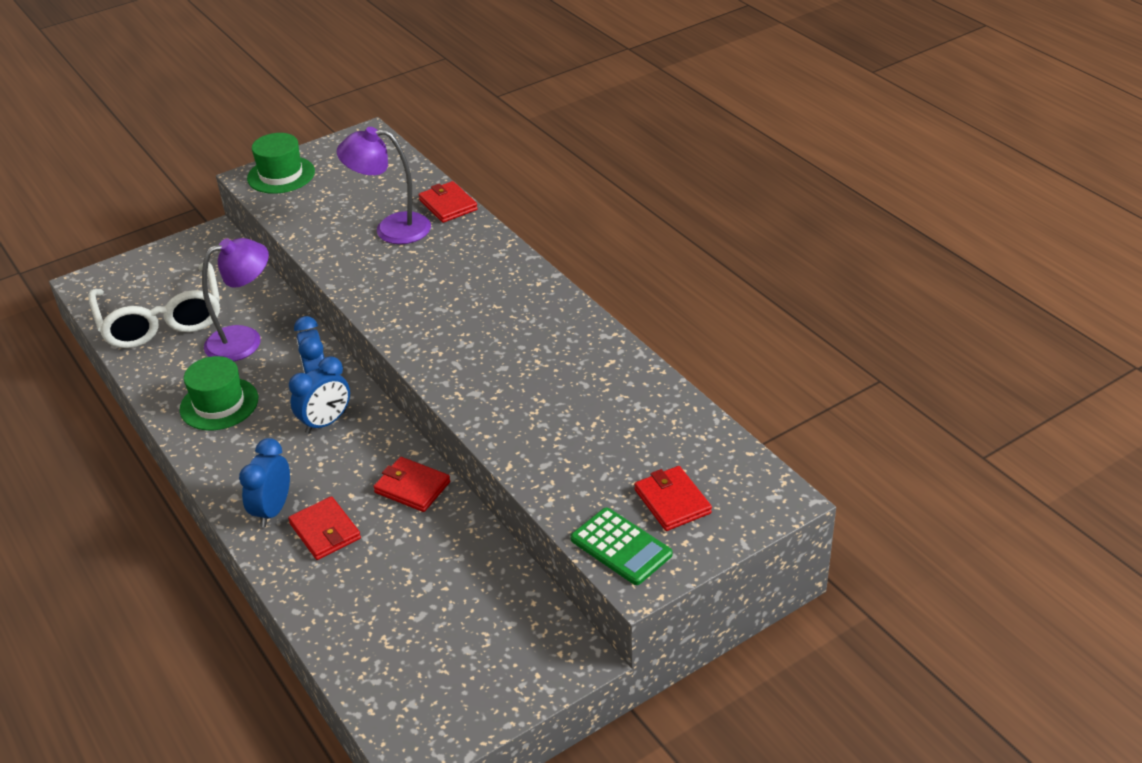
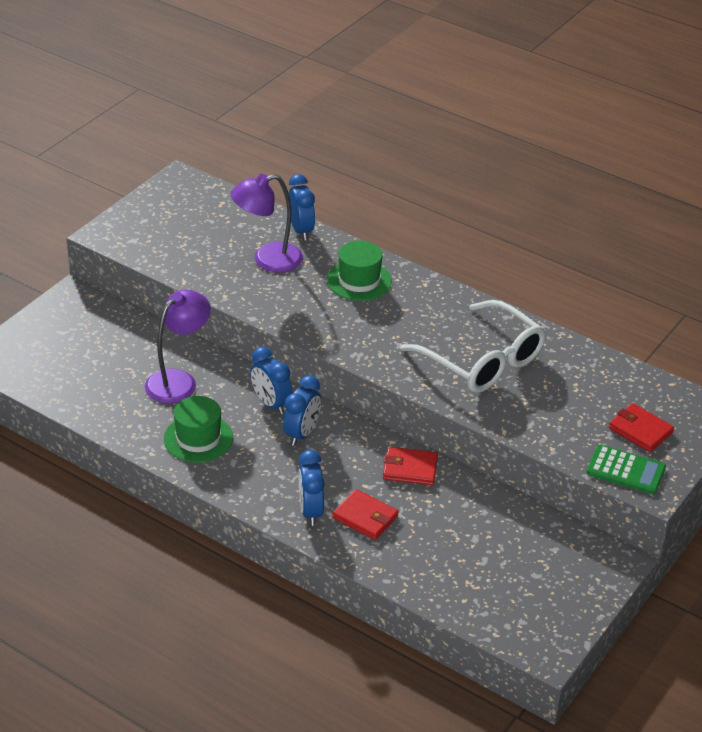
camera: 25 degrees left, 0 degrees up
(161, 319) = (87, 378): white glasses -> white glasses (483, 360)
(281, 175) = (129, 228): green hat -> green hat (359, 280)
(448, 205) = (301, 230): red wallet -> blue clock

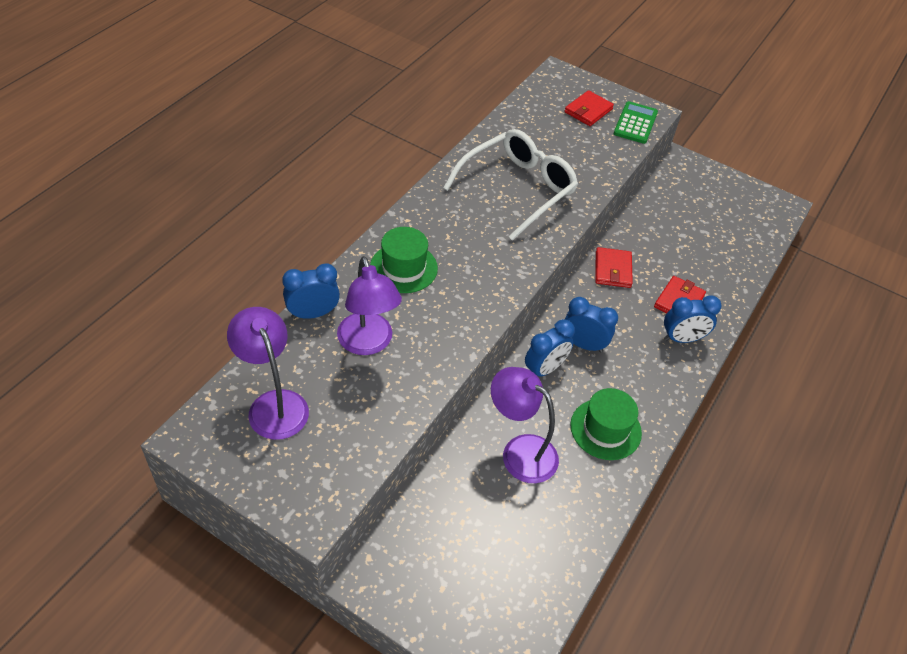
camera: 95 degrees left, 10 degrees up
(207, 214) = (273, 404): none -> purple lamp

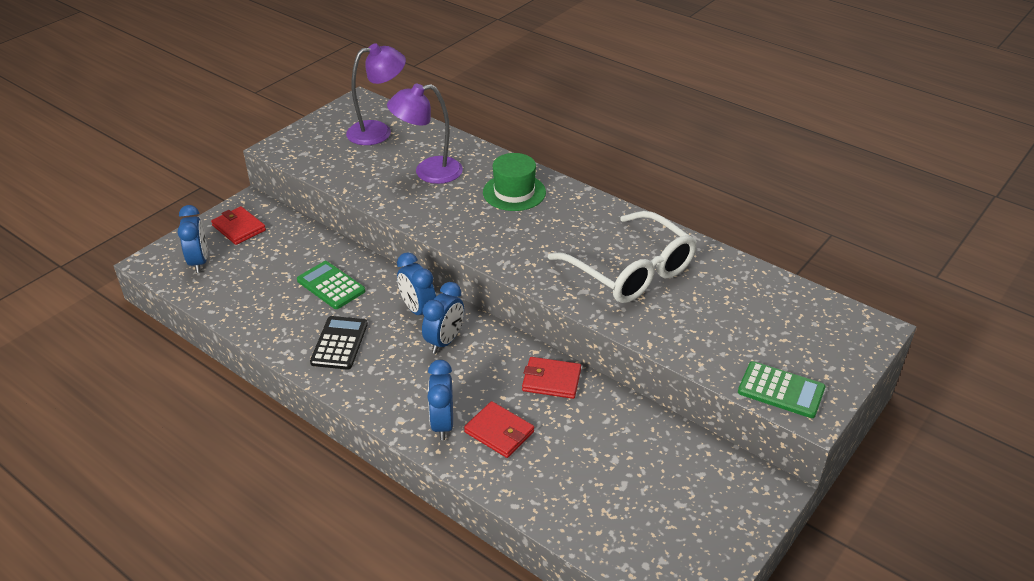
camera: 100 degrees right, 10 degrees down
(313, 314) = (464, 147): blue clock -> blue clock (199, 262)
(520, 451) = (331, 286): purple lamp -> green calculator
(588, 111) = (796, 346): red wallet -> red wallet (239, 228)
(605, 429) = (339, 343): green hat -> black calculator

